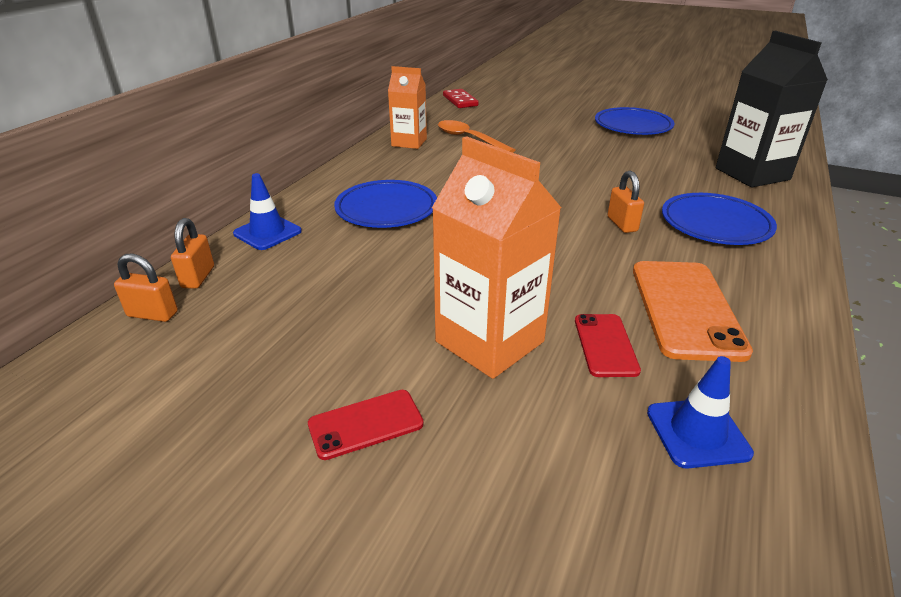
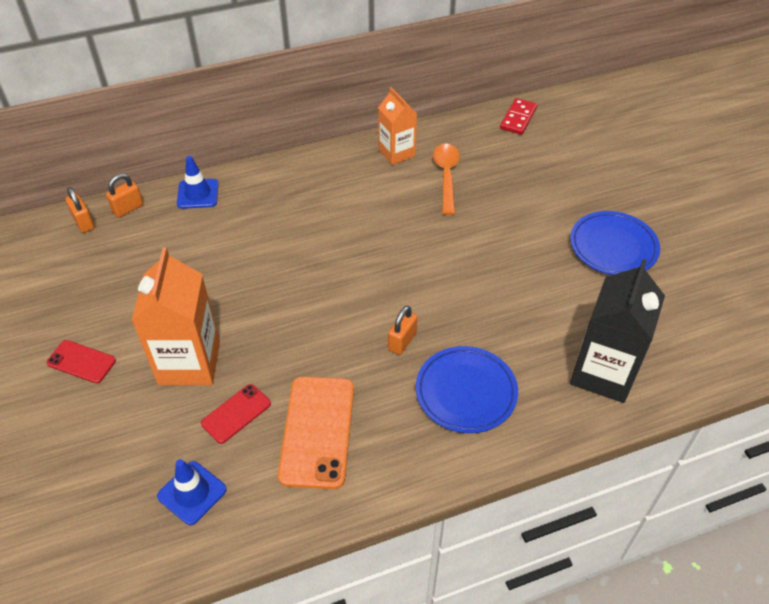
camera: 45 degrees right, 15 degrees up
(386, 209) = (283, 218): blue plate -> none
(685, 309) = (317, 431): orange phone -> orange phone turned 45 degrees counterclockwise

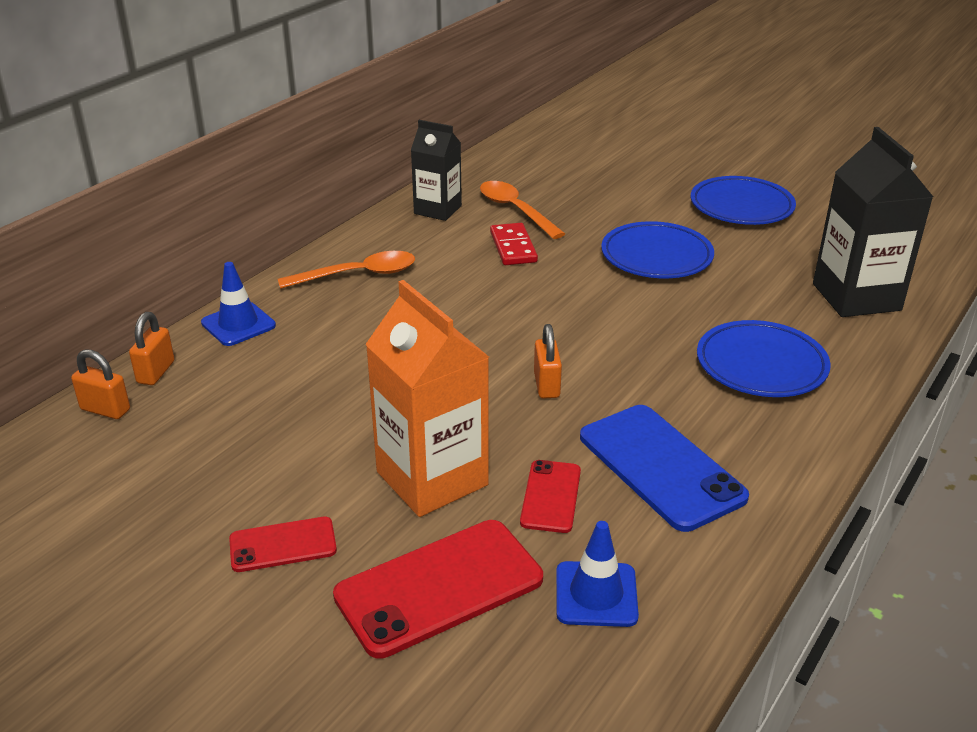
camera: 35 degrees left, 15 degrees down
(124, 436) = (439, 587): none -> red phone
(296, 187) = (357, 275): none -> orange spoon
(317, 431) = (660, 467): orange phone -> blue phone
(396, 153) = (437, 210): orange carton -> black carton
(402, 341) = (647, 354): orange padlock -> orange padlock (546, 385)
(498, 263) = (656, 256): none -> blue plate
(518, 118) = (528, 145): red domino -> red domino (513, 247)

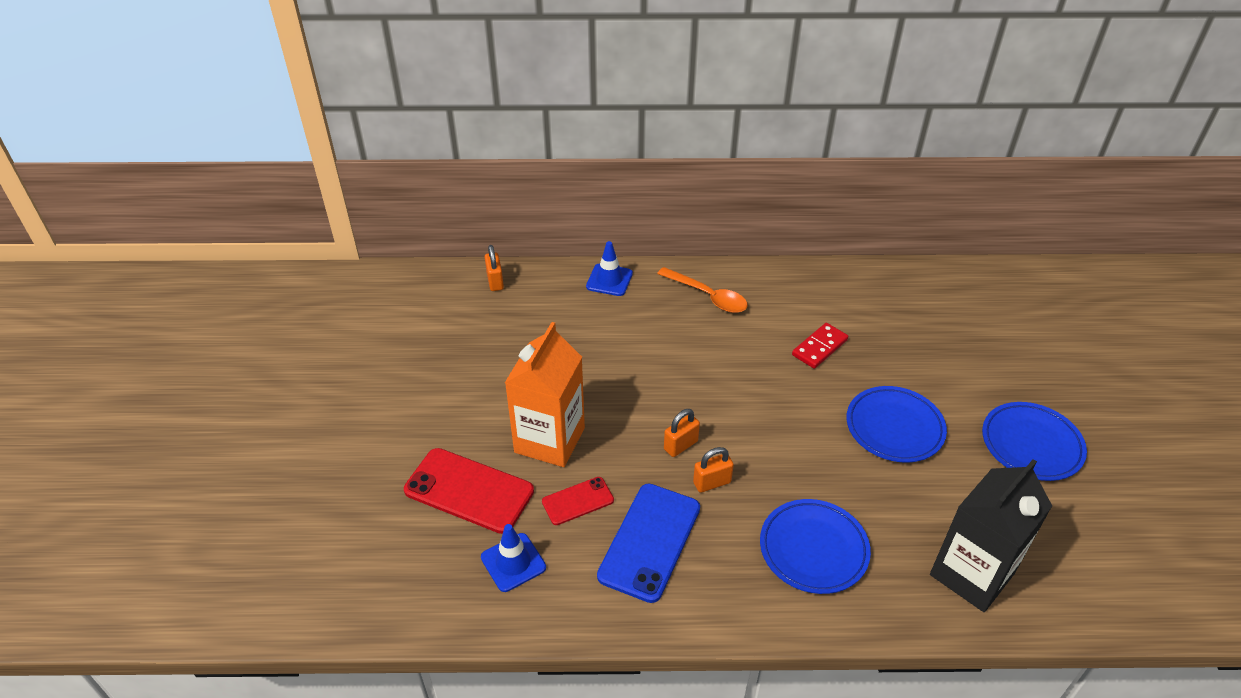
camera: 55 degrees right, 10 degrees up
(156, 372) = (539, 278): orange padlock -> orange padlock (712, 482)
(283, 545) = (453, 411): red phone -> none
(437, 210) = (823, 286): black carton -> none
(515, 210) = (868, 323): orange spoon -> none

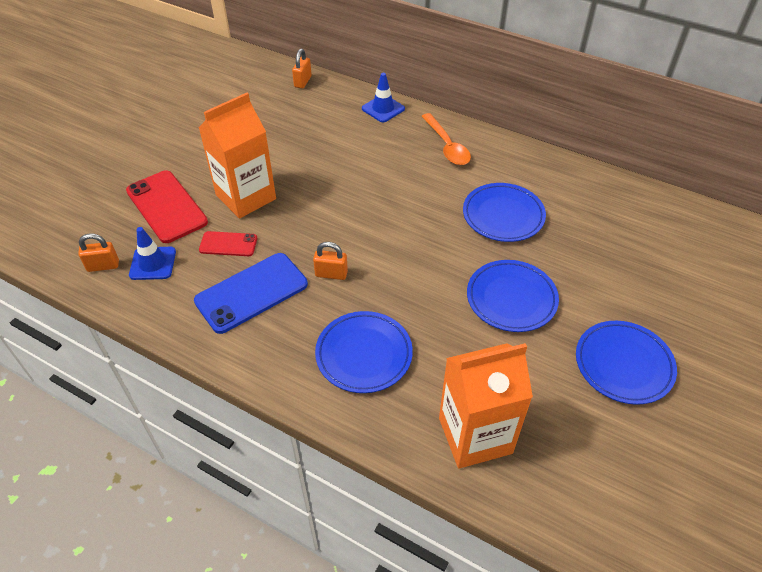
camera: 30 degrees right, 5 degrees up
(681, 445) = (332, 239): orange padlock -> orange padlock (103, 266)
(819, 347) = (503, 216): red domino -> blue plate
(971, 574) = (475, 435): black carton -> orange carton

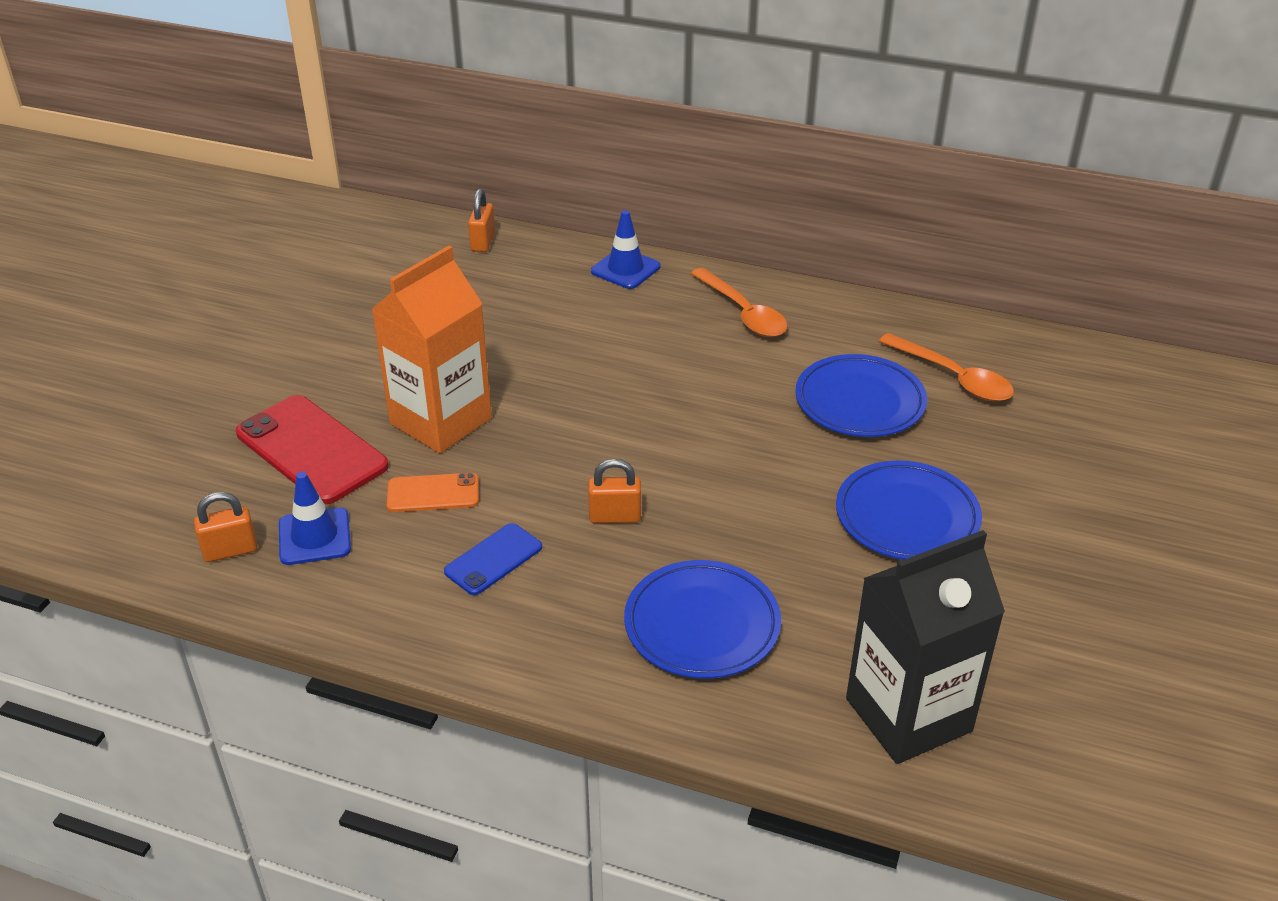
camera: 10 degrees left, 10 degrees down
(228, 244) = (433, 493): red phone -> orange phone
(251, 292) = (493, 559): blue phone -> blue phone, size x0.55
(475, 435) = (908, 715): orange carton -> black carton
(567, 206) = (953, 377): none -> orange spoon
(623, 365) = (1100, 586): blue plate -> none

